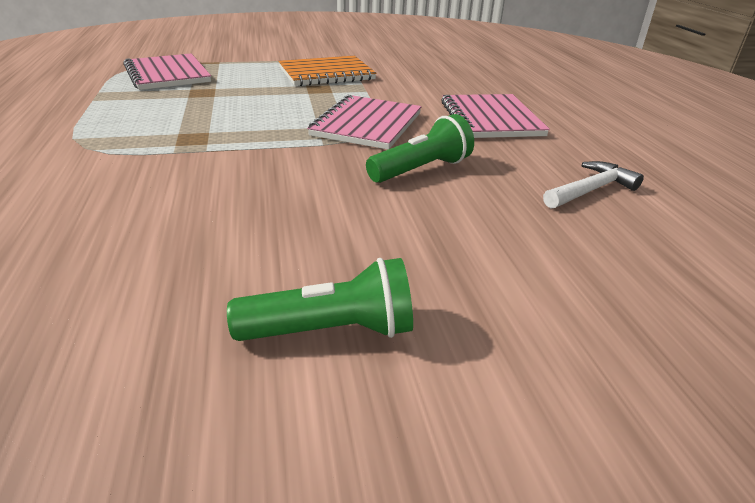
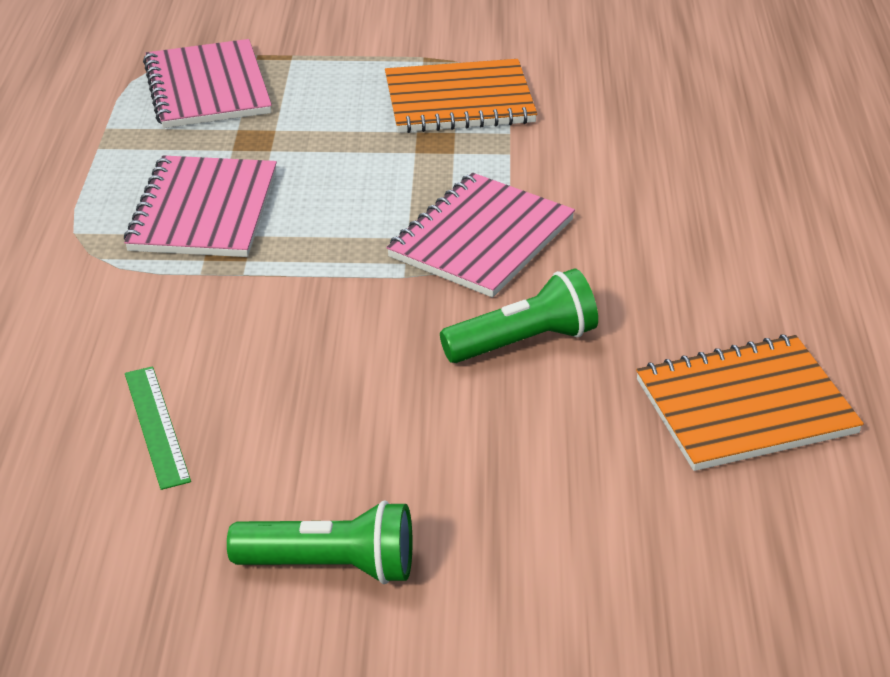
camera: 15 degrees right, 5 degrees up
(145, 243) = (156, 426): none -> green ruler
(491, 119) = (682, 241): pink notebook -> pink notebook (204, 211)
(590, 190) = (745, 407): white hammer -> orange notebook

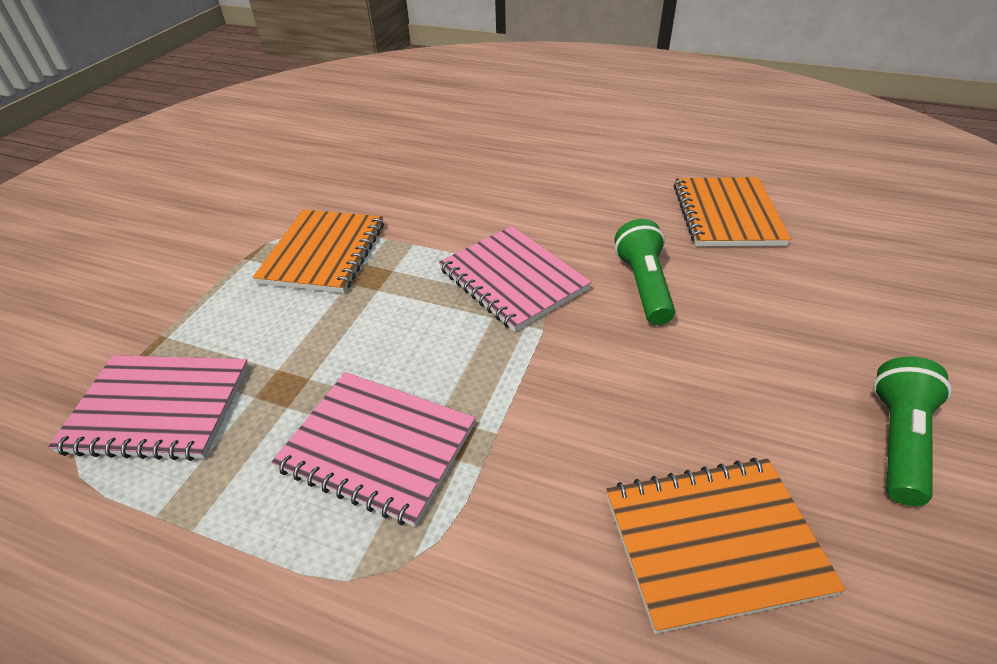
camera: 70 degrees left, 5 degrees up
(156, 426) = (714, 542): green ruler -> orange notebook

